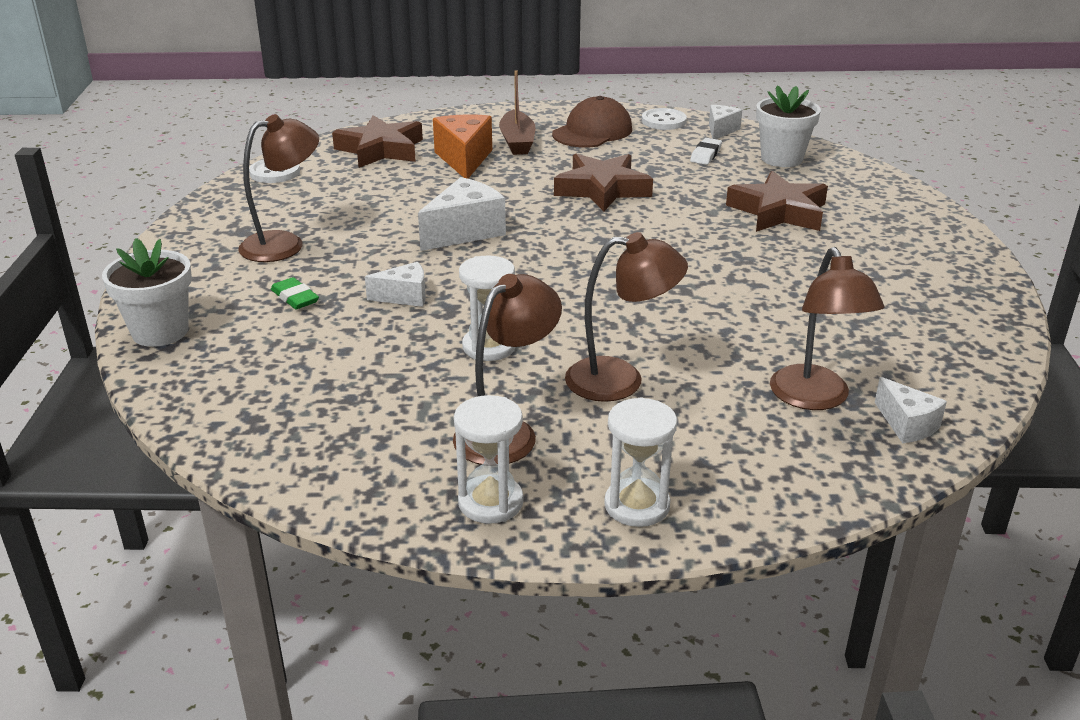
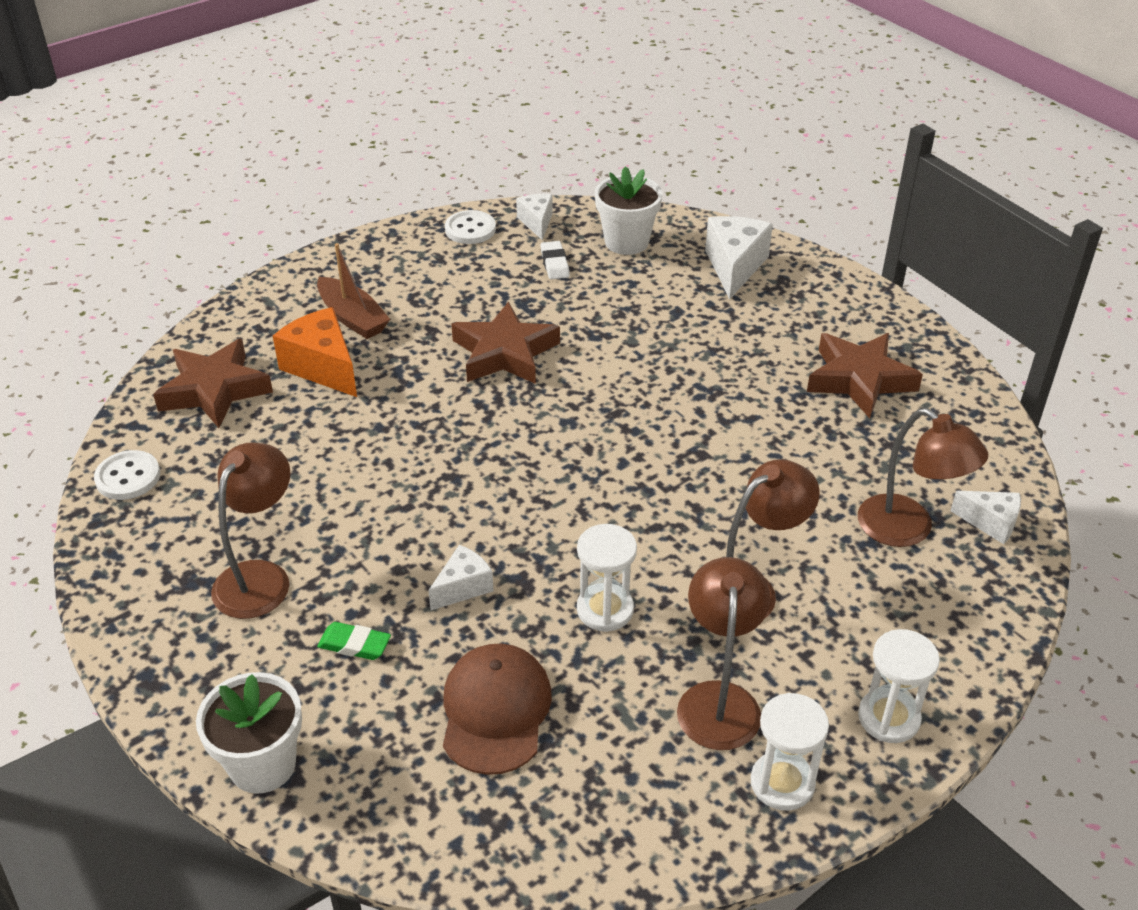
camera: 35 degrees left, 10 degrees up
(464, 232) = (431, 472): white cheese -> white cheese (734, 266)
(592, 132) = (415, 272): brown cap -> brown cap (495, 711)
(778, 211) = (686, 316): brown star -> brown star (859, 379)

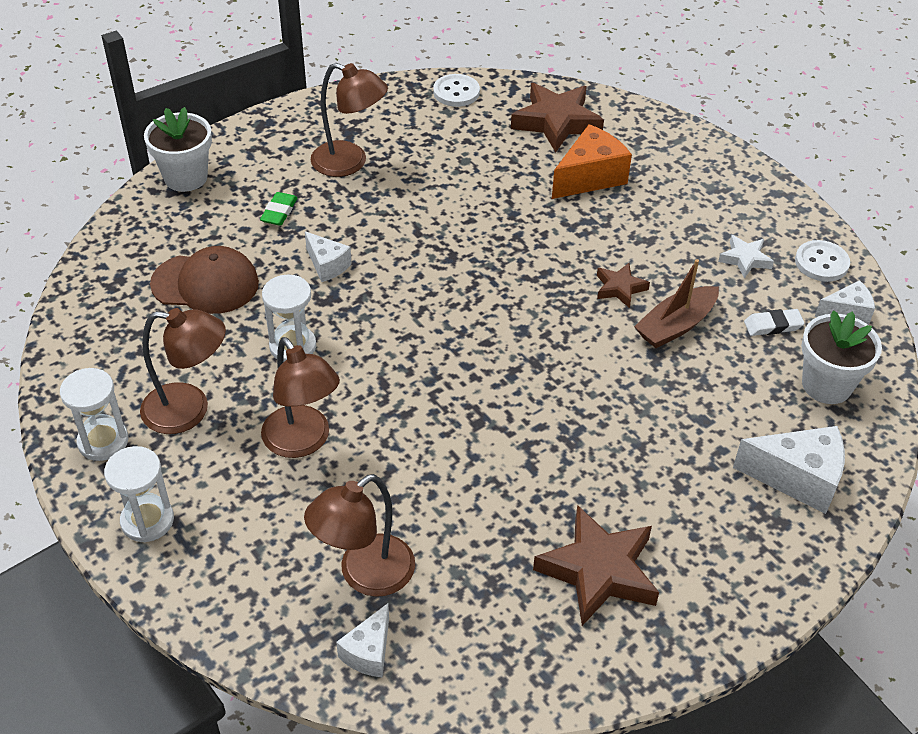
camera: 90 degrees right, 5 degrees up
(353, 318) = (661, 190): brown boat -> brown boat (676, 326)
(464, 272) = (745, 259): none -> white star
(504, 353) = (619, 288): brown star -> brown star, size x0.52

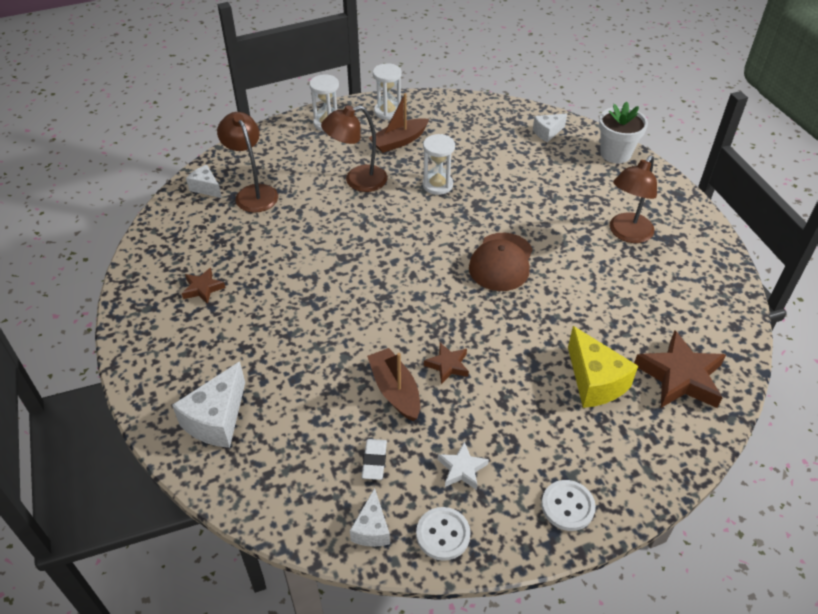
camera: 105 degrees right, 0 degrees up
(189, 410) = (399, 141): brown lamp -> brown boat
(205, 283) = (505, 154): brown cap -> brown cap (501, 262)
(279, 212) = (572, 192): green eraser -> none
(327, 265) = (510, 208): white cheese -> white cheese (547, 132)
(456, 92) = (727, 313): white button -> white button (567, 506)
(590, 177) = (595, 381): orange cheese -> yellow cheese
(598, 571) = (203, 288): brown star -> brown star, size x0.52
(826, 385) = (295, 476): white flower pot -> none

